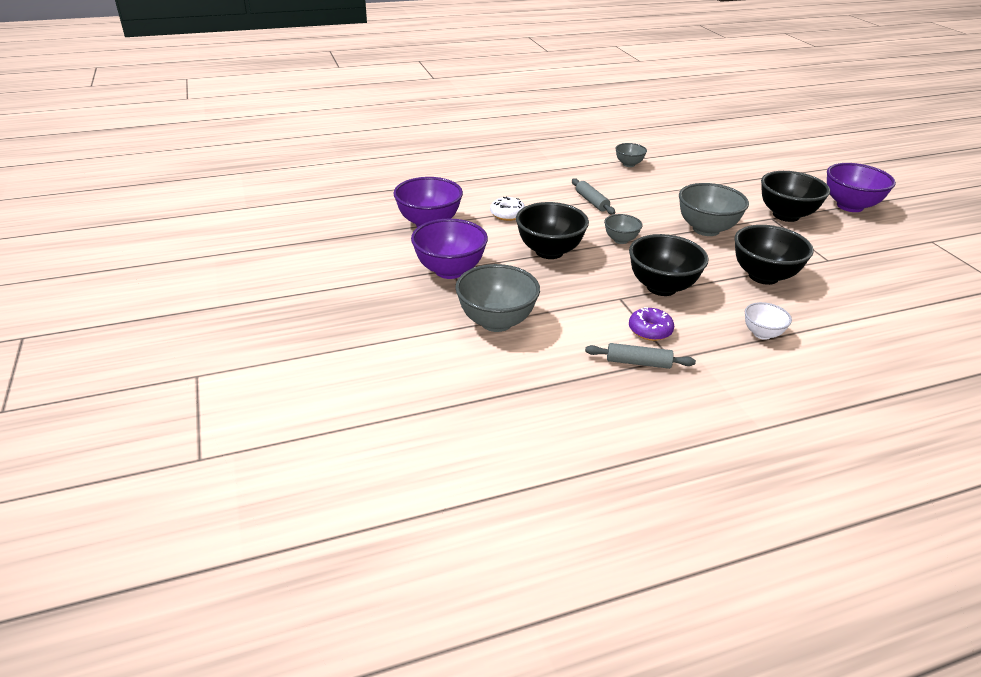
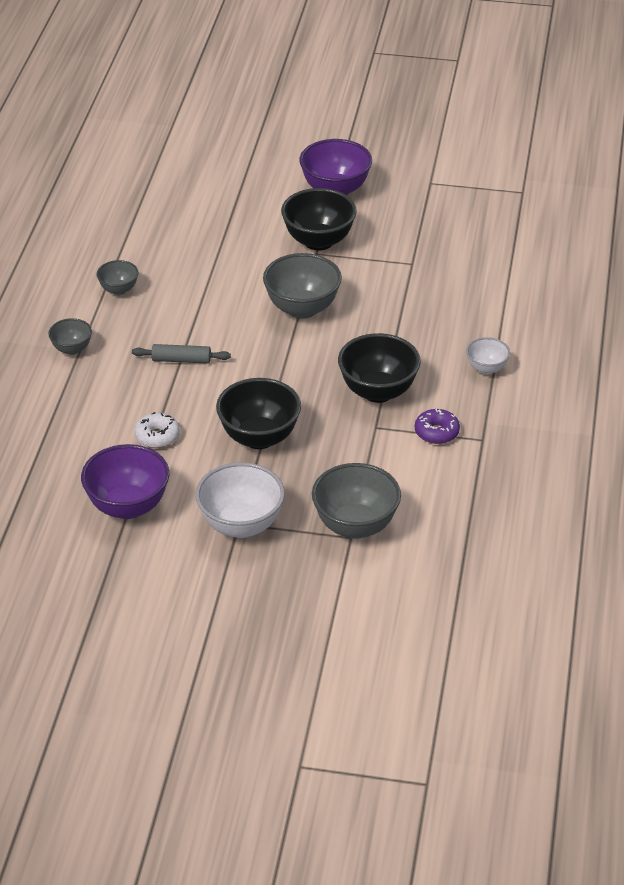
camera: 60 degrees left, 5 degrees up
(449, 270) = (241, 525): purple bowl -> white bowl
(620, 240) = (276, 377): grey bowl -> grey bowl (72, 349)
(638, 362) = (474, 462): grey rolling pin -> none
(763, 276) = (407, 318): black bowl -> none

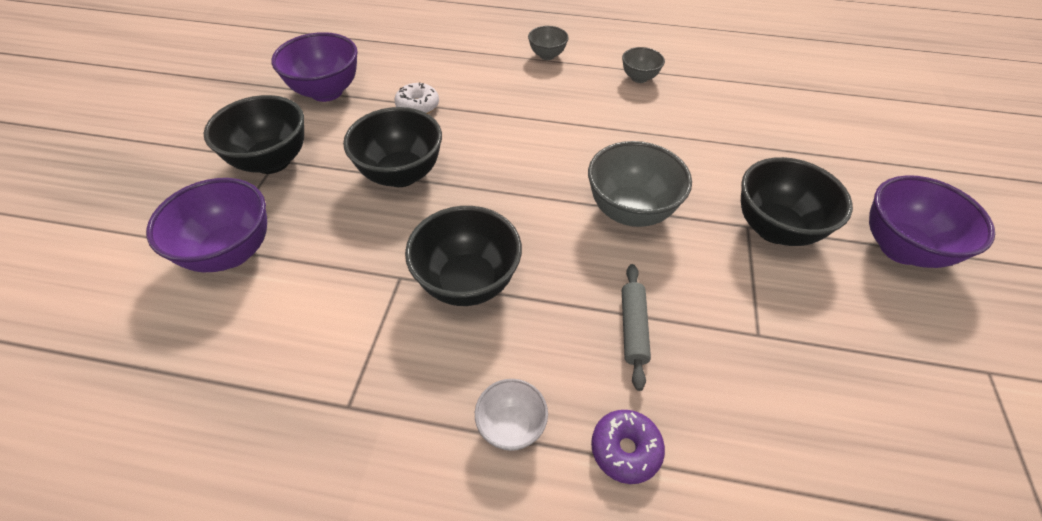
camera: 90 degrees right, 10 degrees up
(181, 360) = (532, 119): grey rolling pin -> grey rolling pin (633, 328)
(241, 525) = (272, 161): white bowl -> black bowl
(355, 526) = (231, 252): grey bowl -> purple bowl
(436, 432) = (375, 346): purple donut -> purple donut (625, 449)

